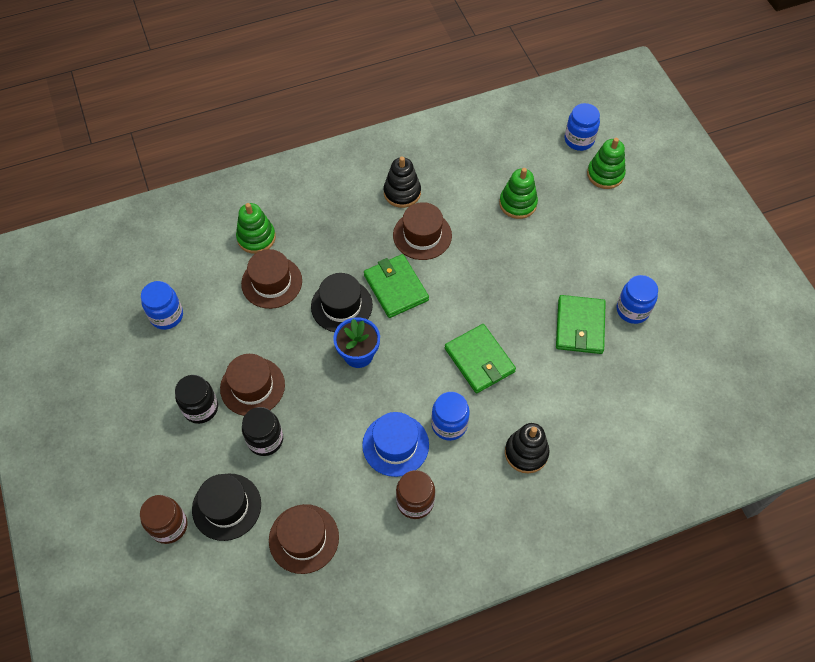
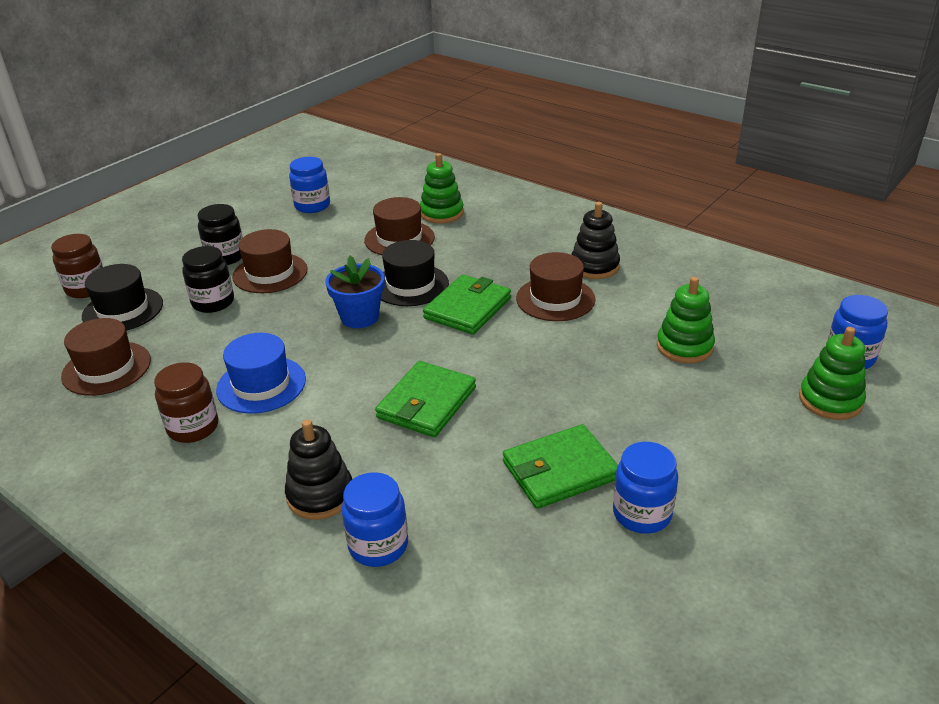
camera: 60 degrees right, 25 degrees down
(449, 424) = (316, 414): blue jar -> blue jar (378, 546)

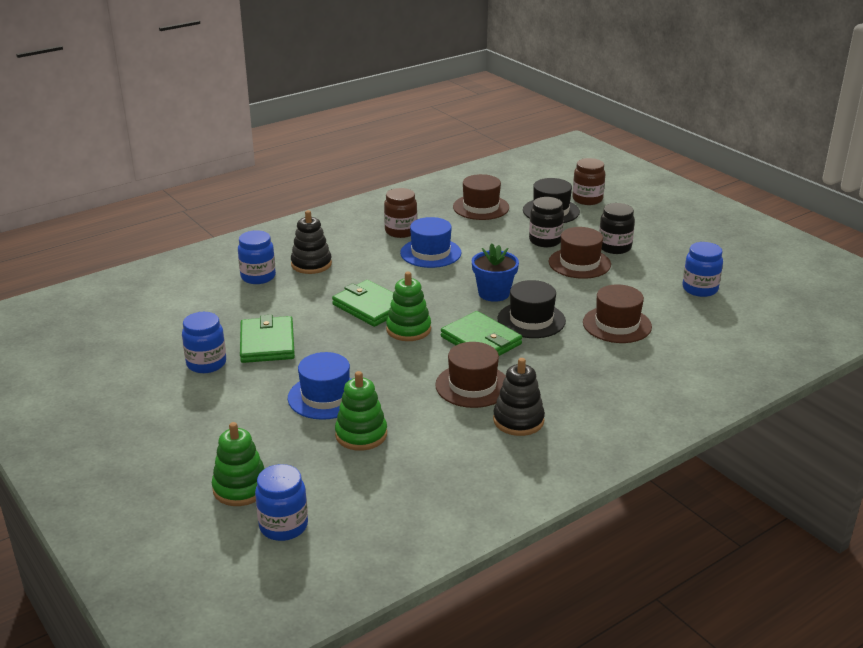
camera: 105 degrees right, 5 degrees down
(441, 213) = (663, 353): green stacking toy -> green stacking toy (408, 329)
(639, 387) = (325, 397): none -> blue hat

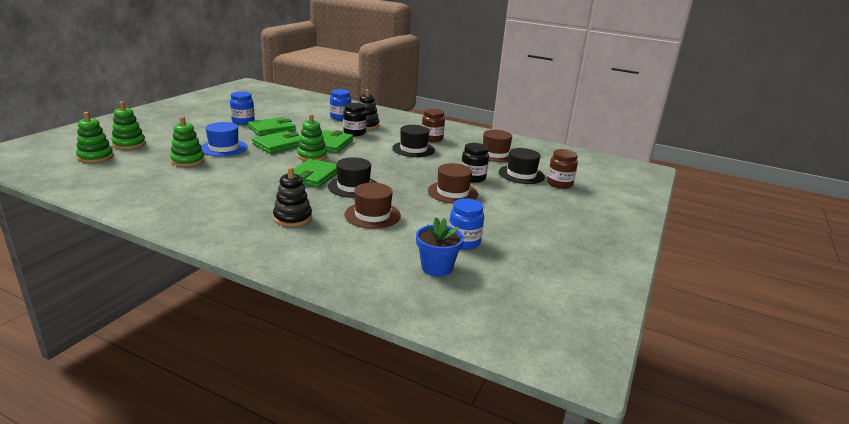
camera: 60 degrees right, 5 degrees down
(283, 526) = (95, 157): blue jar -> green stacking toy
(344, 348) = (279, 145): none -> green wallet
(430, 253) = (413, 149): blue hat -> black hat
(472, 385) = (256, 180): brown hat -> none
(494, 293) = (379, 172): blue flower pot -> blue flower pot (436, 268)
(518, 420) = (220, 198): black stacking toy -> black stacking toy (292, 218)
(614, 247) = (494, 202): black jar -> black jar (354, 133)

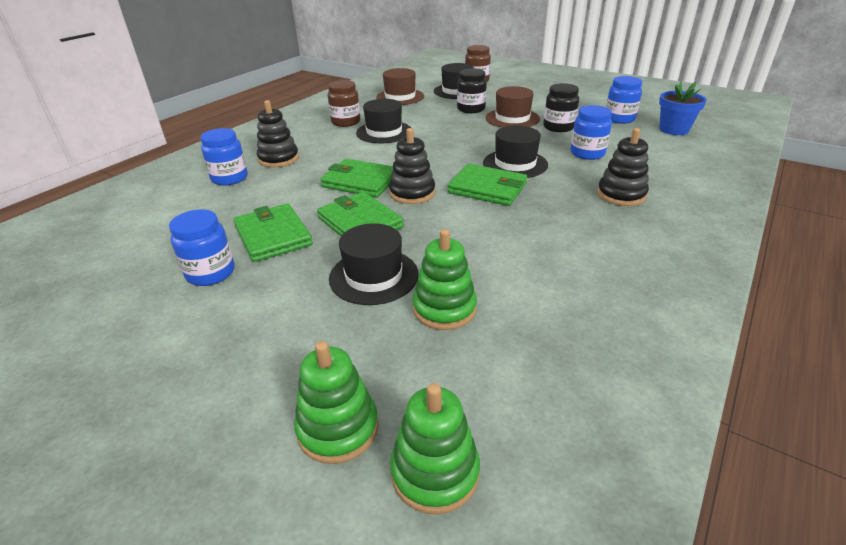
camera: 80 degrees left, 10 degrees up
(224, 148) = (374, 276): blue hat -> black hat
(312, 156) = (412, 193): green stacking toy -> black stacking toy
(354, 133) = (312, 166): black jar -> black jar (558, 127)
(372, 215) = (587, 153): brown hat -> blue jar

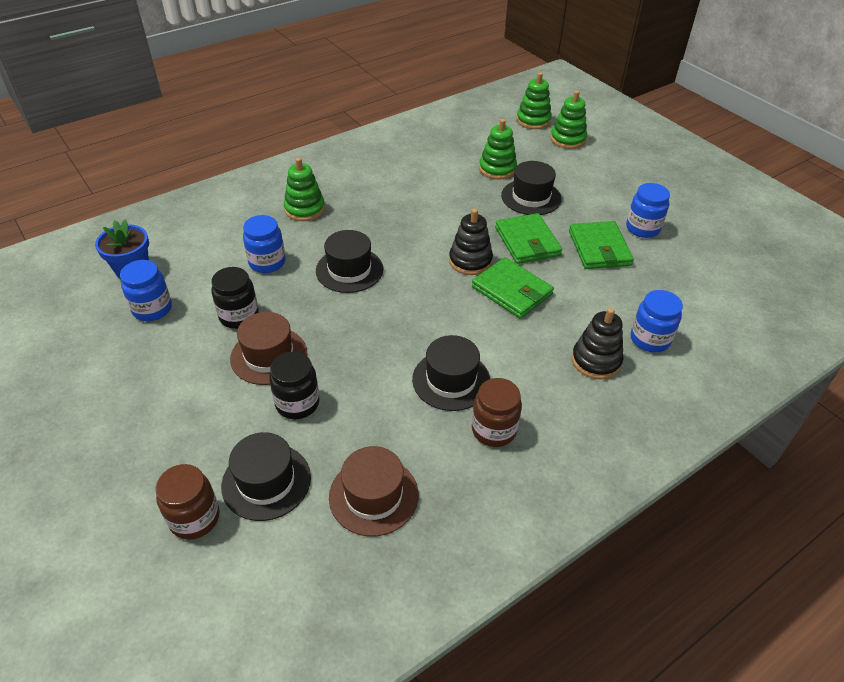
camera: 160 degrees left, 10 degrees up
(487, 188) = (402, 247): green wallet -> none
(621, 195) = (305, 209): black stacking toy -> green stacking toy

